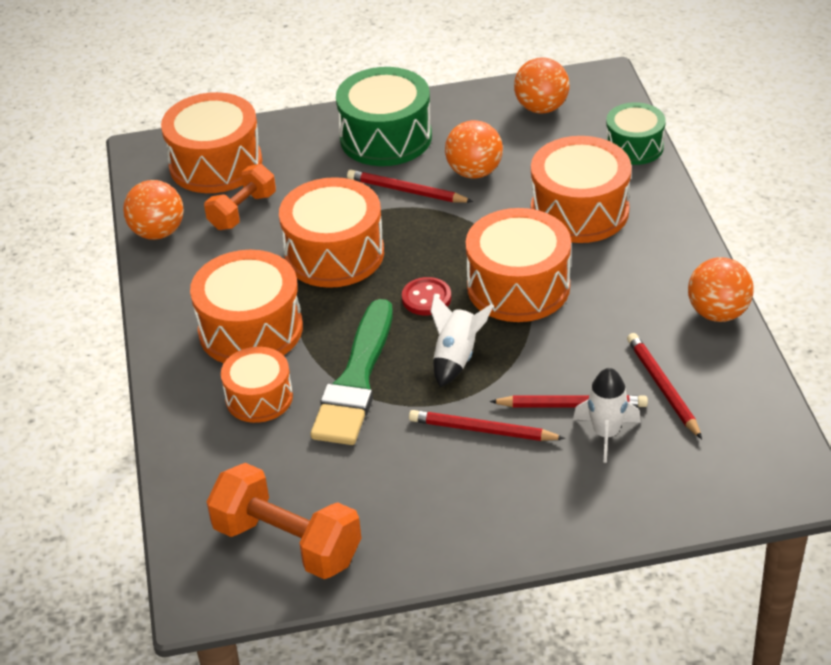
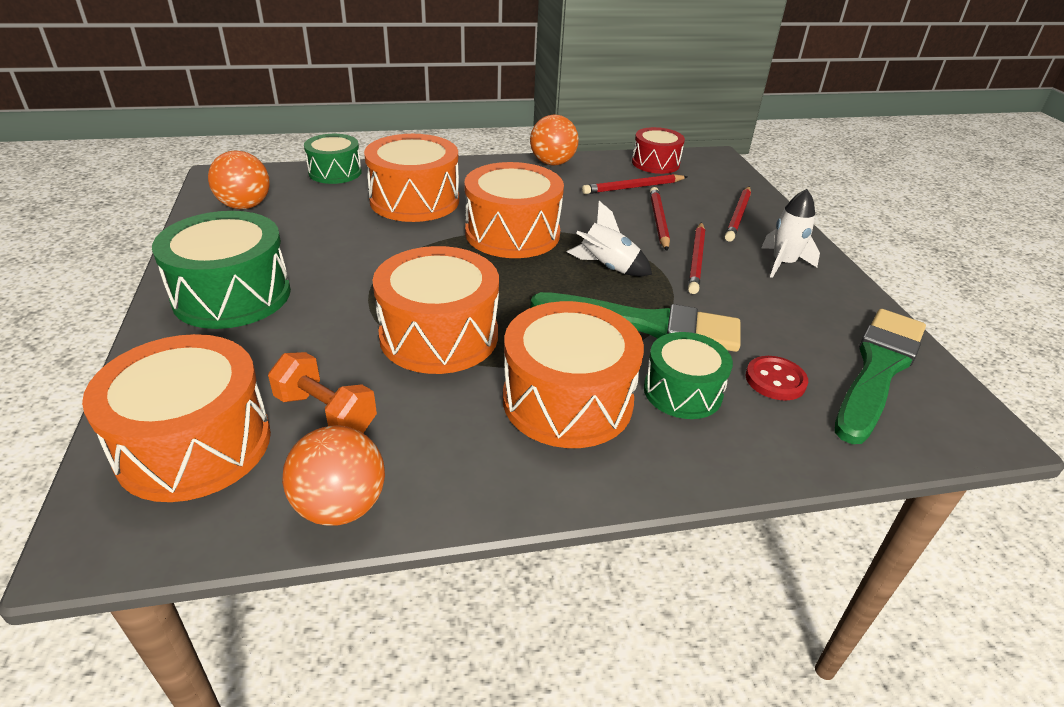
camera: 95 degrees left, 5 degrees down
(259, 398) = (682, 391): orange drum -> green drum
(287, 543) = (878, 369): orange dumbbell -> green brush
(406, 190) = (342, 285): red pencil -> red pencil (738, 216)
(426, 298) = (523, 280): red button -> red button (775, 380)
(474, 172) = (330, 245): orange ball -> none
(606, 434) = (686, 211): white rocket -> white rocket (783, 264)
(752, 415) = (655, 163): none -> red drum

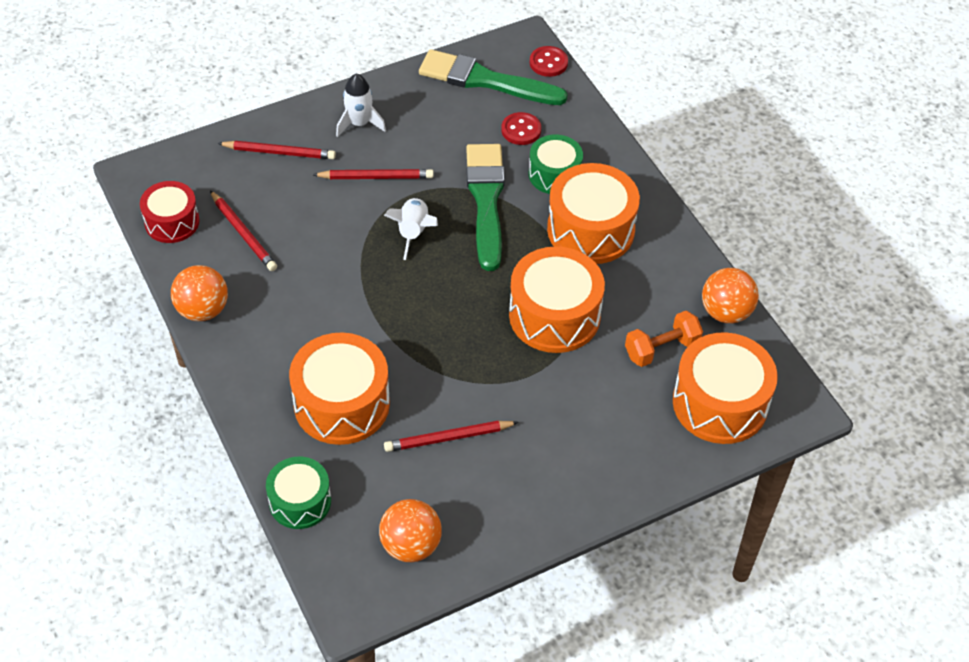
camera: 105 degrees left, 15 degrees up
(232, 295) = (564, 470): green drum -> none
(326, 413) = (661, 349): orange dumbbell -> orange dumbbell turned 45 degrees clockwise
(512, 233) = (380, 308): orange drum -> none
(659, 221) = (312, 207): red pencil -> red pencil (448, 438)
(936, 443) = (548, 63): none -> red button

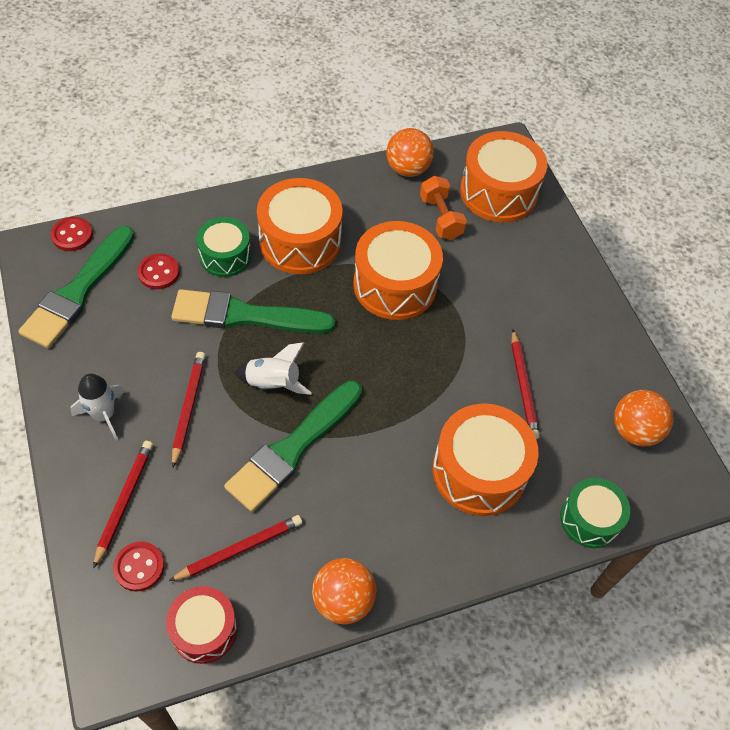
camera: 85 degrees left, 5 degrees up
(222, 173) = (139, 567): none -> red button
(345, 256) = (293, 448): none -> green brush

